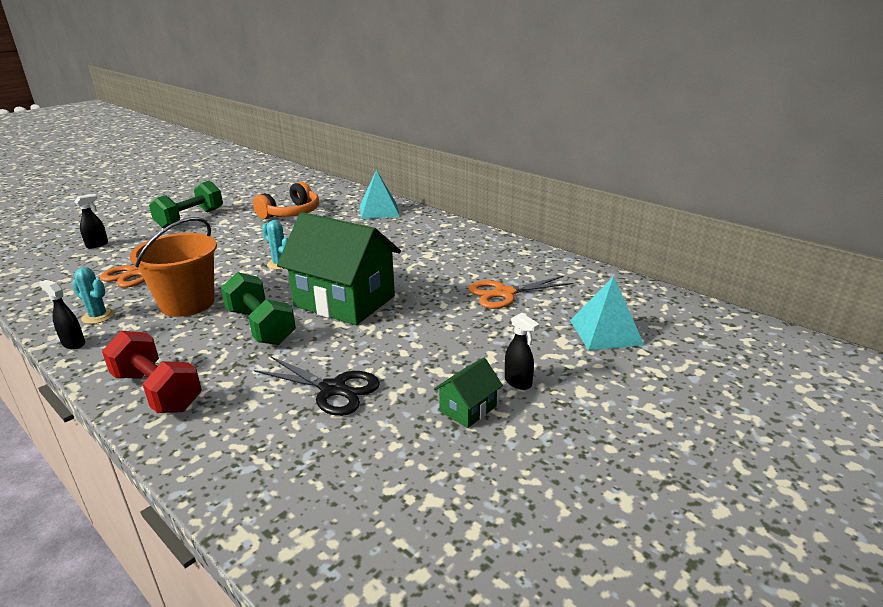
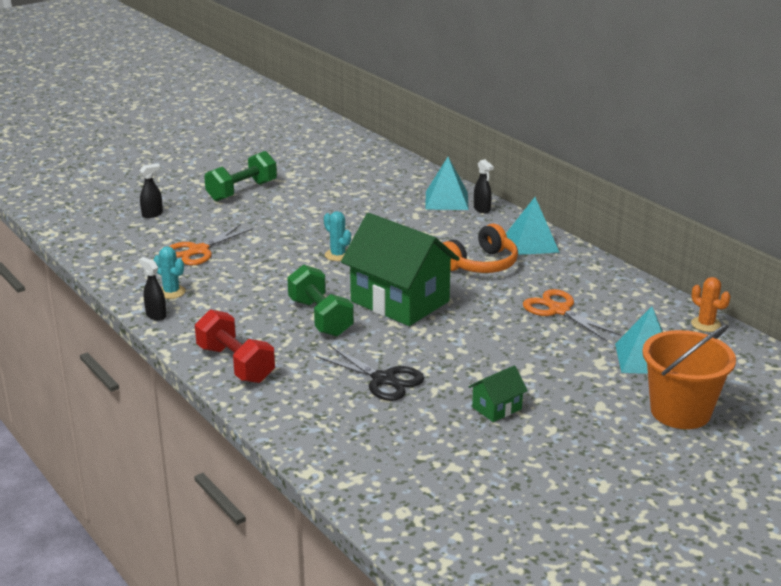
camera: 10 degrees right, 0 degrees up
(187, 303) = (251, 288): orange bucket -> orange bucket (680, 412)
(291, 213) = (349, 194): orange headphones -> orange headphones (481, 264)
(462, 237) = (531, 243): none -> turquoise pyramid
(504, 293) = (559, 310): orange scissors -> orange scissors turned 60 degrees clockwise
(518, 382) = (547, 392): black spray bottle -> black spray bottle (482, 209)
(647, 292) = (706, 324): none -> orange cactus

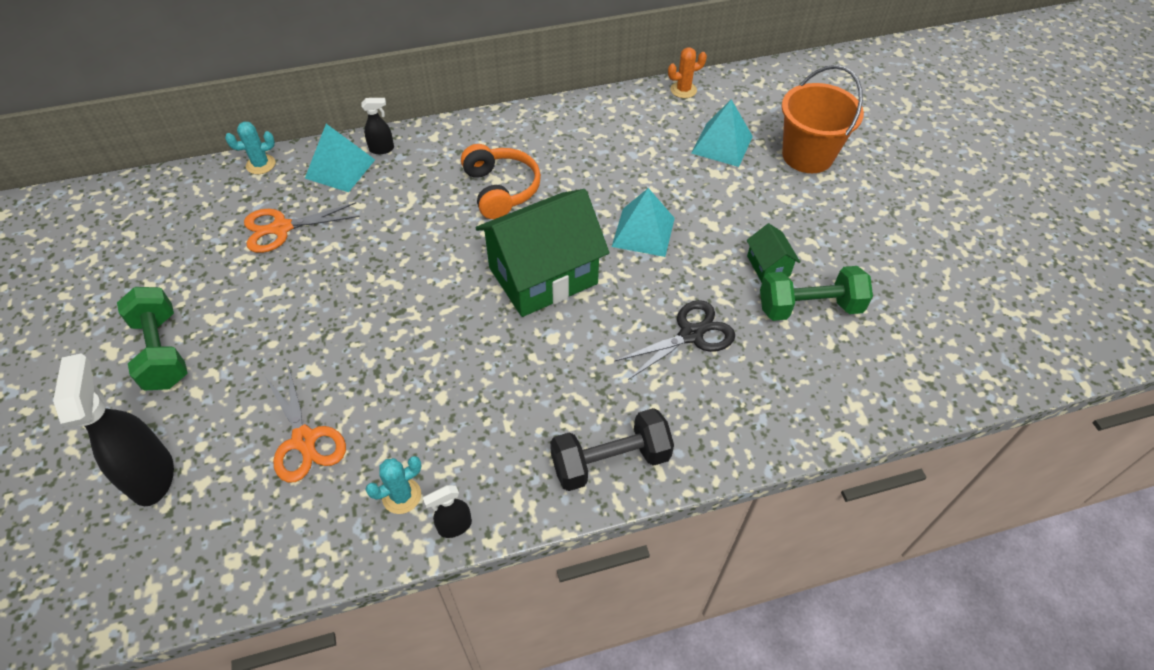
camera: 70 degrees left, 25 degrees up
(152, 214) = (152, 475): black spray bottle -> black spray bottle, size x2.03
(235, 364) = (610, 461): red dumbbell -> black dumbbell
(320, 317) = (544, 354): green dumbbell -> green dumbbell (809, 307)
(338, 255) = (408, 299): turquoise cactus -> turquoise cactus (261, 164)
(531, 243) = (479, 139): turquoise pyramid -> turquoise pyramid (643, 232)
(559, 310) = (618, 167): orange scissors -> orange scissors (281, 228)

